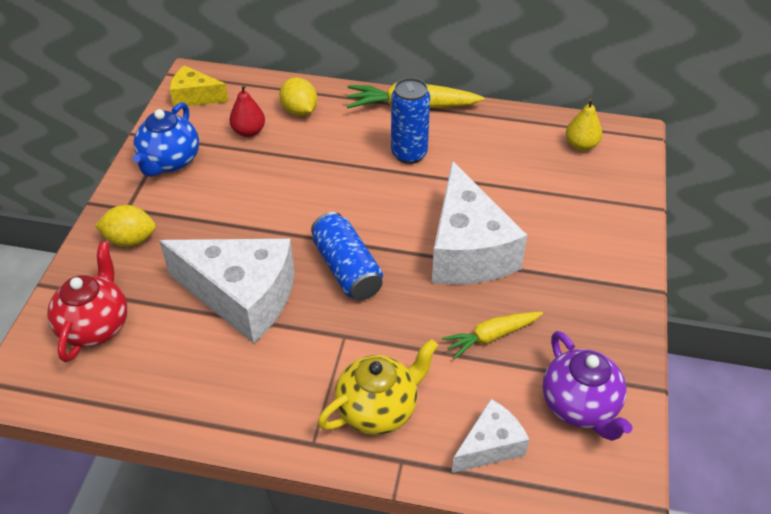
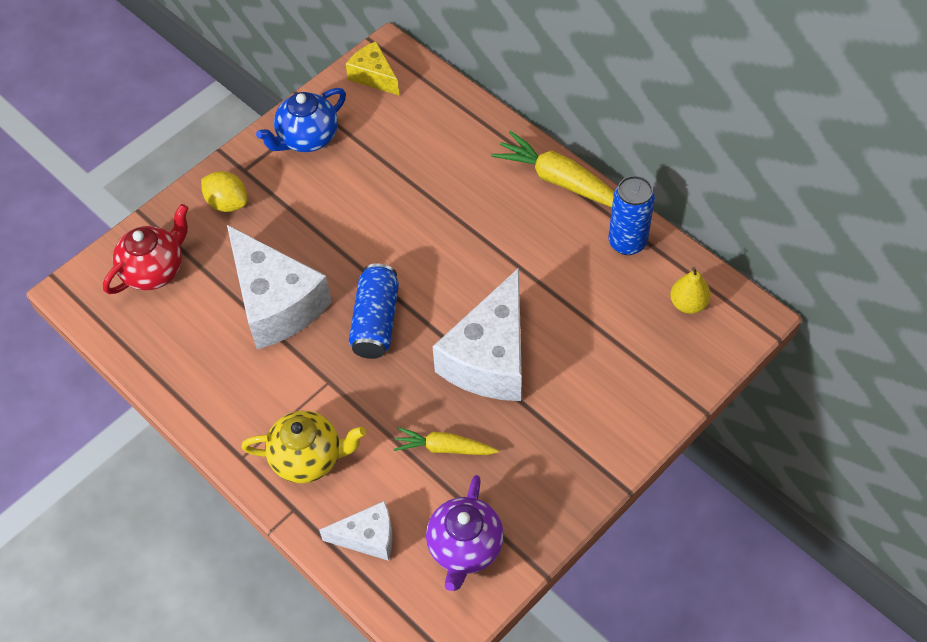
camera: 35 degrees right, 10 degrees up
(249, 131) = (394, 138): red pear -> none
(299, 111) = (454, 136): yellow lemon -> none
(409, 154) = (517, 232): blue can -> blue can (627, 242)

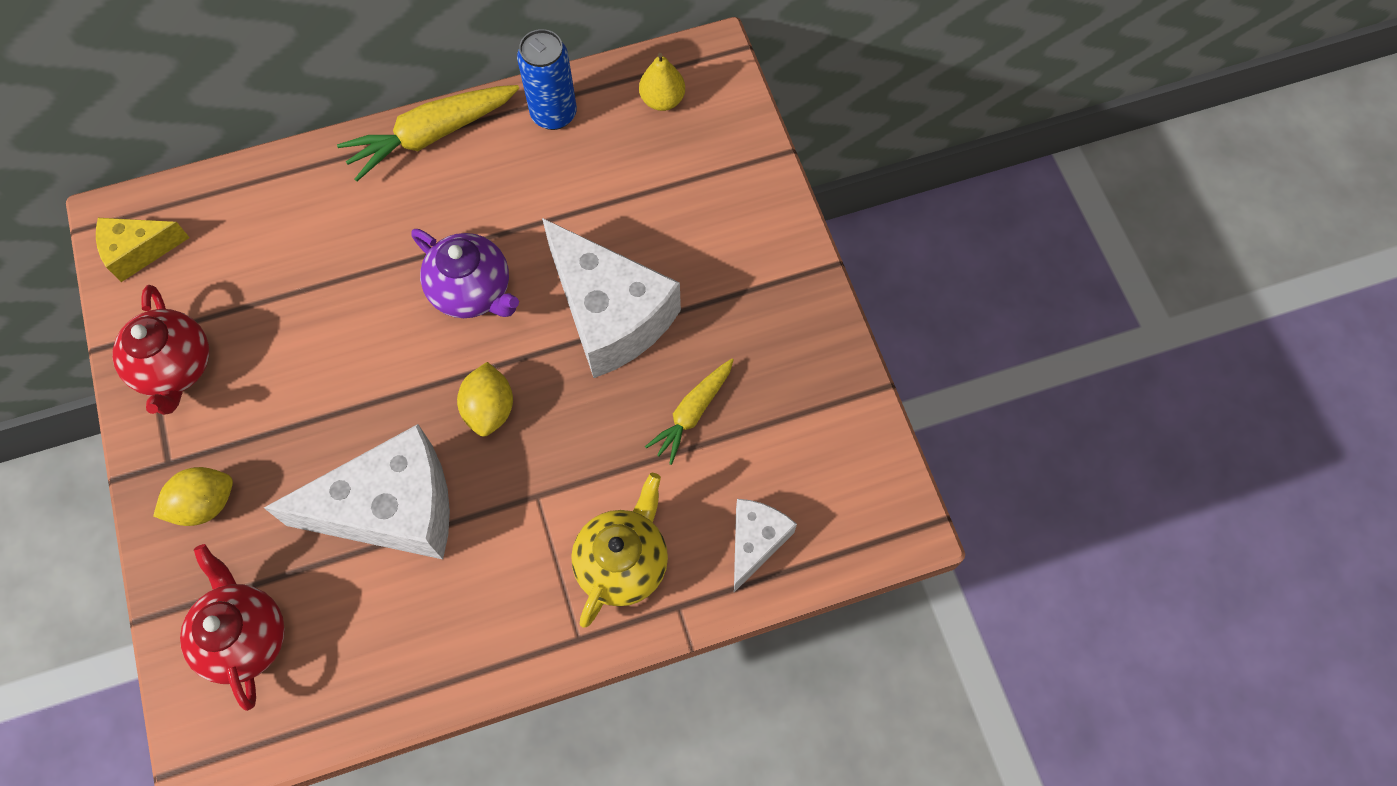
camera: 65 degrees left, 10 degrees up
(307, 138) = (175, 368): blue teapot -> red teapot
(376, 321) = (489, 409): blue can -> yellow lemon
(465, 548) = (820, 448): purple teapot -> purple teapot (472, 291)

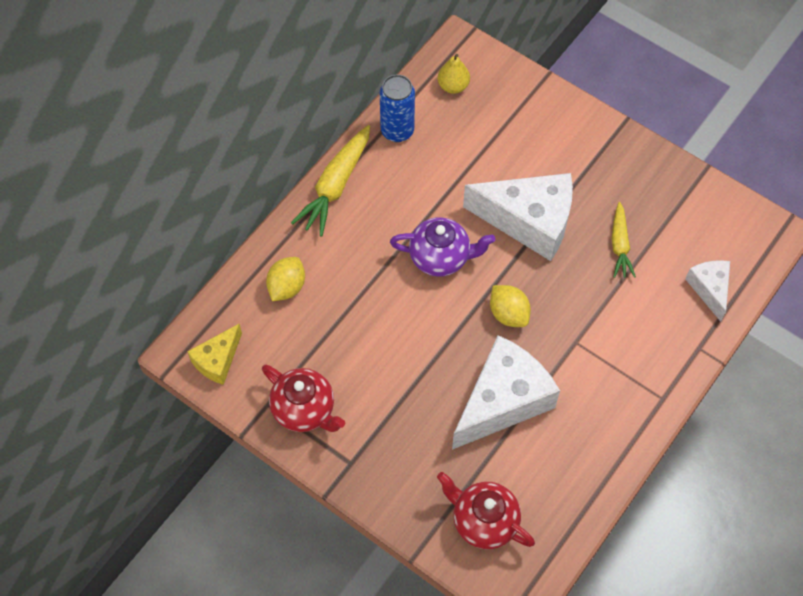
camera: 35 degrees left, 5 degrees down
(205, 504) = (394, 470): yellow lemon -> yellow lemon (287, 287)
(623, 563) = (651, 345): yellow teapot -> none

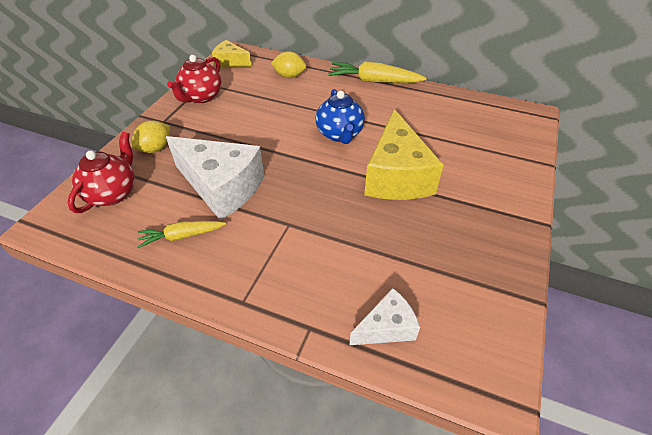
camera: 75 degrees right, 15 degrees down
(397, 131) = (435, 98): blue can -> none
(440, 257) = (339, 134): purple teapot -> blue teapot
(453, 86) = (494, 116): yellow pear -> none
(508, 314) = (303, 178): yellow lemon -> yellow lemon (156, 148)
(529, 221) = (396, 176): white cheese -> yellow cheese
(619, 245) = (403, 240): yellow carrot -> yellow carrot (182, 236)

